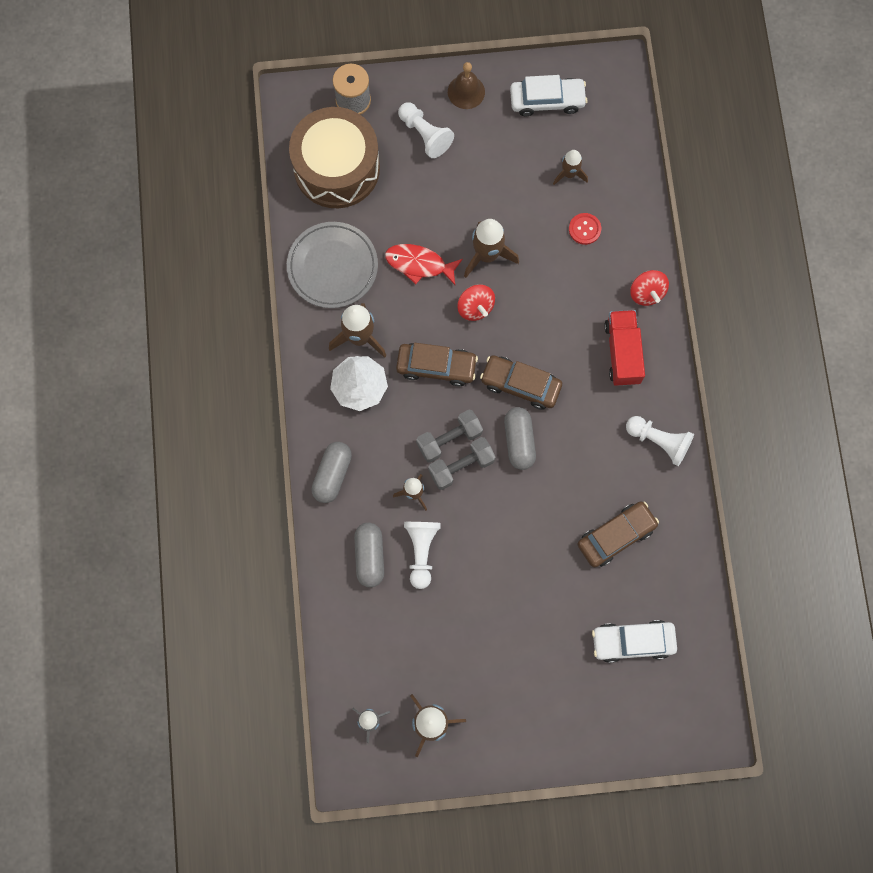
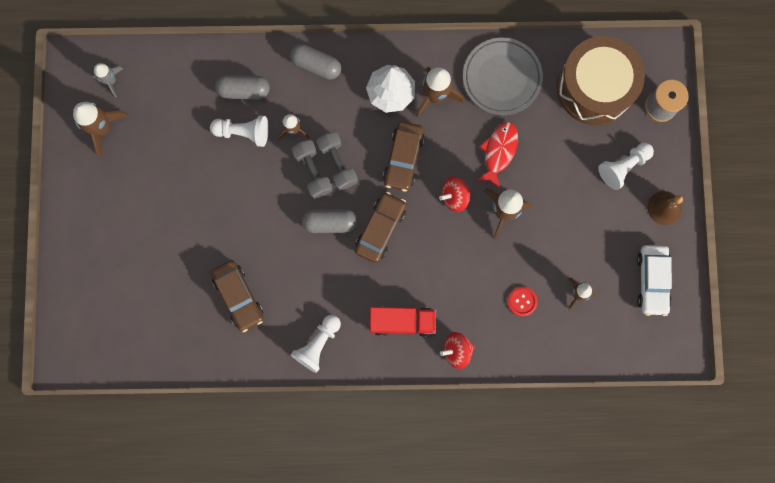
camera: 95 degrees right, 5 degrees up
(632, 641) = (147, 300): white car -> none

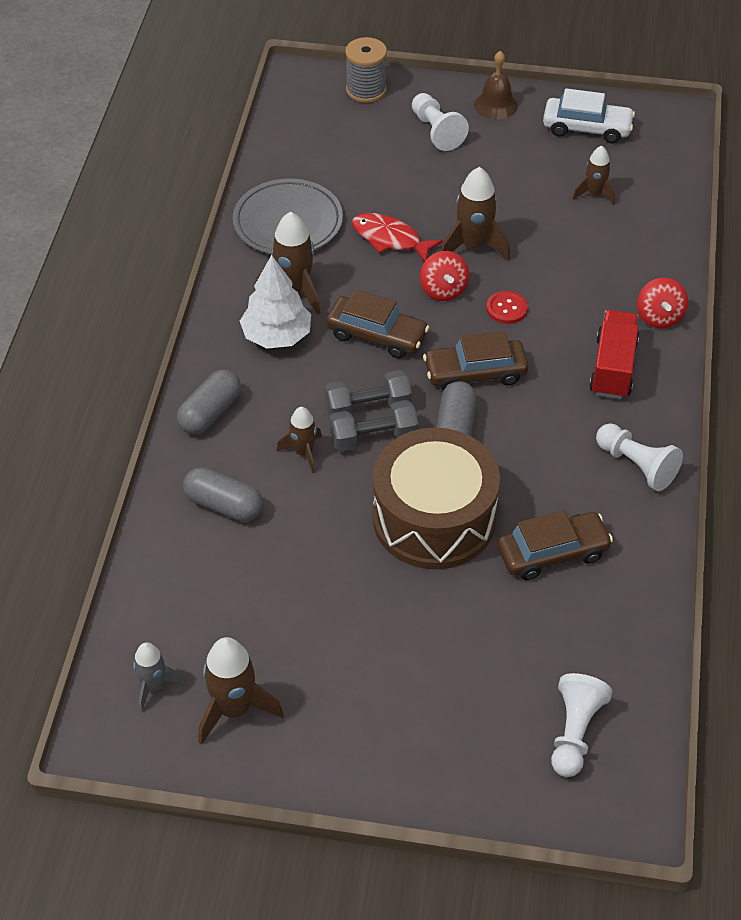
camera: 80 degrees left, 30 degrees down
(243, 132) = (291, 514): white pawn -> white pawn (574, 732)
(244, 90) = (224, 505): grey capsule -> grey capsule turned 75 degrees counterclockwise
(380, 229) = (475, 373): brown car -> brown car turned 45 degrees counterclockwise
(522, 301) = (598, 245): red button -> red button (506, 308)
(595, 87) = (326, 141): brown drum -> brown drum (434, 518)

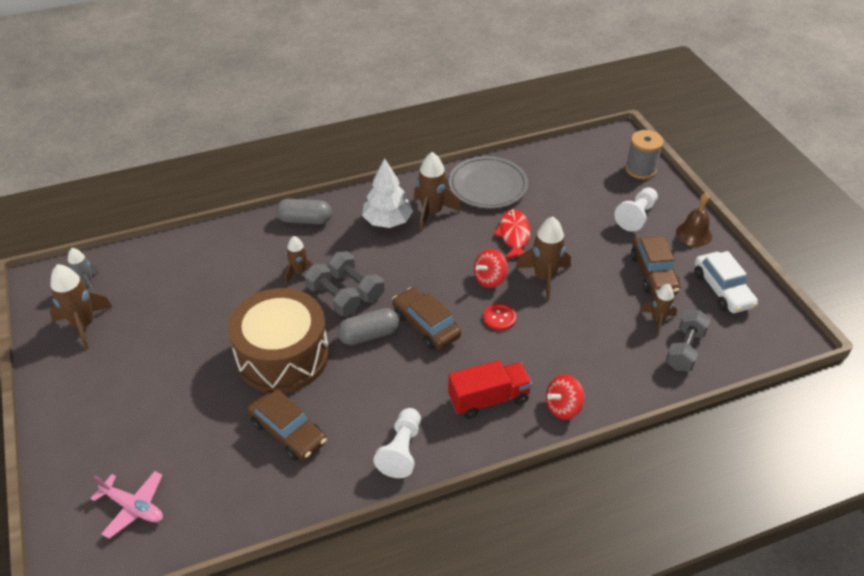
camera: 60 degrees right, 5 degrees down
(224, 505) = (236, 256): grey capsule -> none
(377, 335) = (423, 264): brown car -> brown car (653, 273)
(574, 732) = (133, 507): white pawn -> pink plane
(644, 195) = (685, 349): none -> grey dumbbell

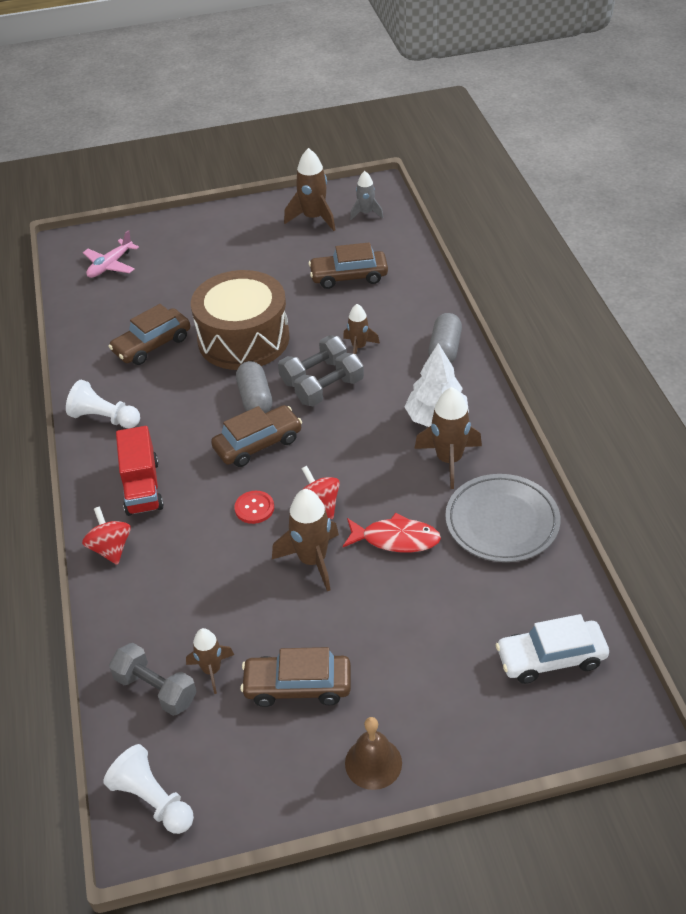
camera: 100 degrees right, 0 degrees up
(193, 288) = (349, 276): none -> brown car
(636, 216) = (422, 692): white pawn -> white pawn (153, 799)
(640, 169) = (538, 725): grey spool -> none
(722, 290) = (249, 767): white car -> white car (551, 658)

